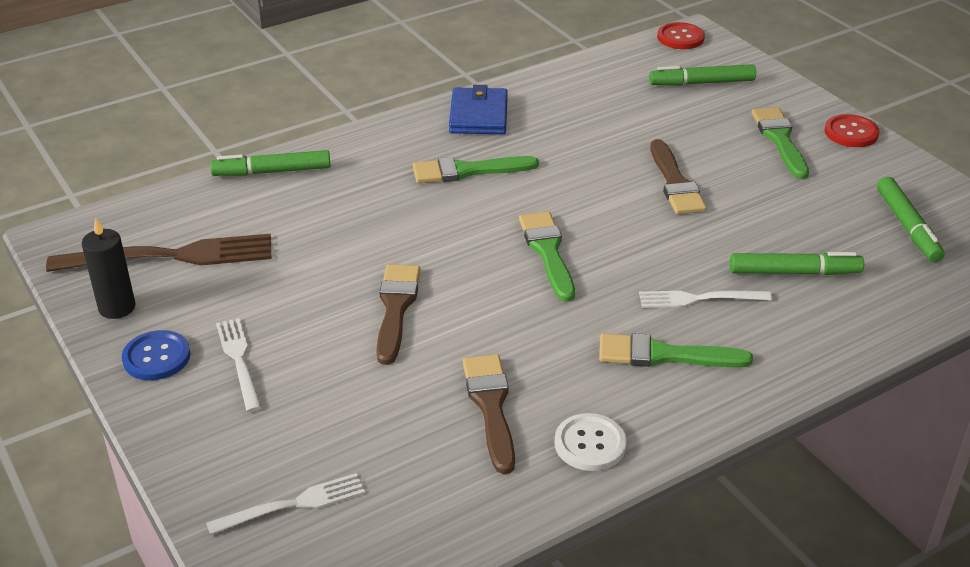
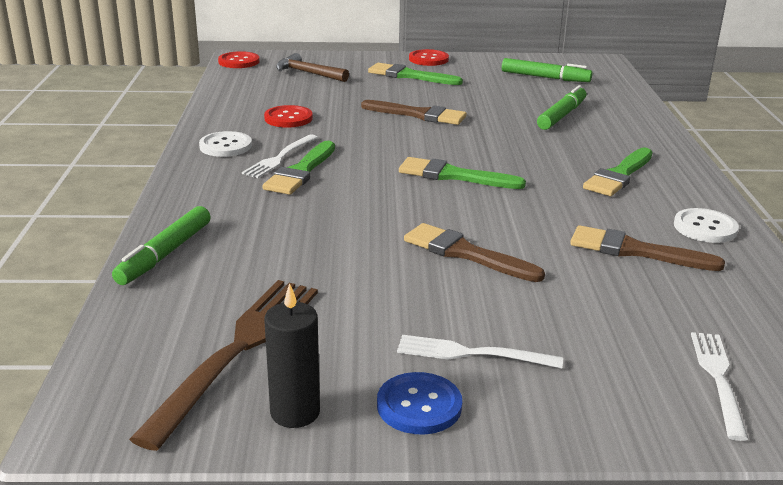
camera: 60 degrees left, 10 degrees down
(478, 115) = (225, 146): blue wallet -> white button
(574, 119) = (288, 118): none -> red button
(698, 299) = (564, 148): white fork -> white fork (279, 158)
(702, 83) = (308, 73): green marker -> brown hammer

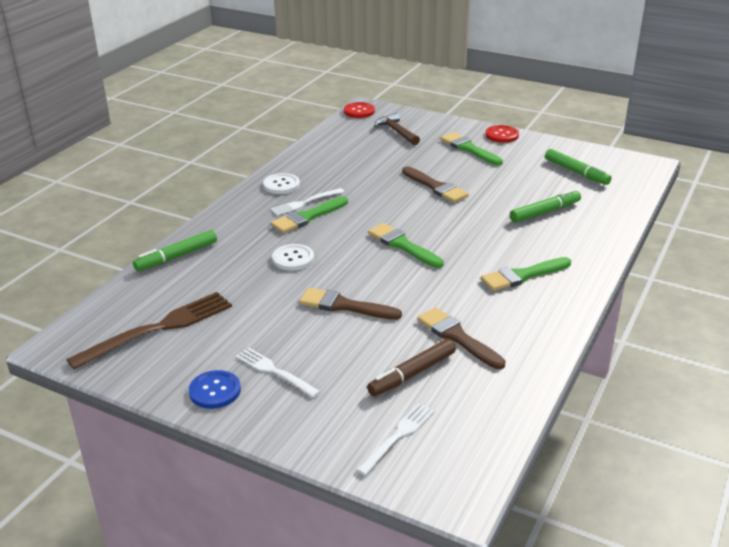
camera: 30 degrees right, 5 degrees up
(288, 118) = (343, 170): red button -> none
(295, 412) = (152, 372): black candle -> none
(465, 253) = (344, 306): brown brush -> brown brush turned 45 degrees counterclockwise
(640, 303) = (412, 373): none -> brown marker
(705, 228) = (531, 335): white button -> white button (293, 259)

